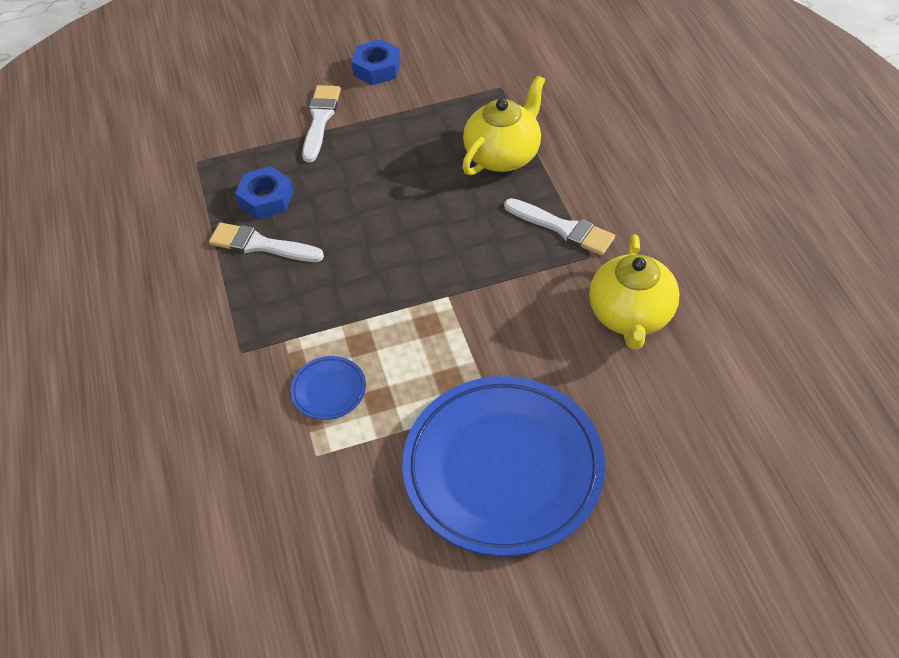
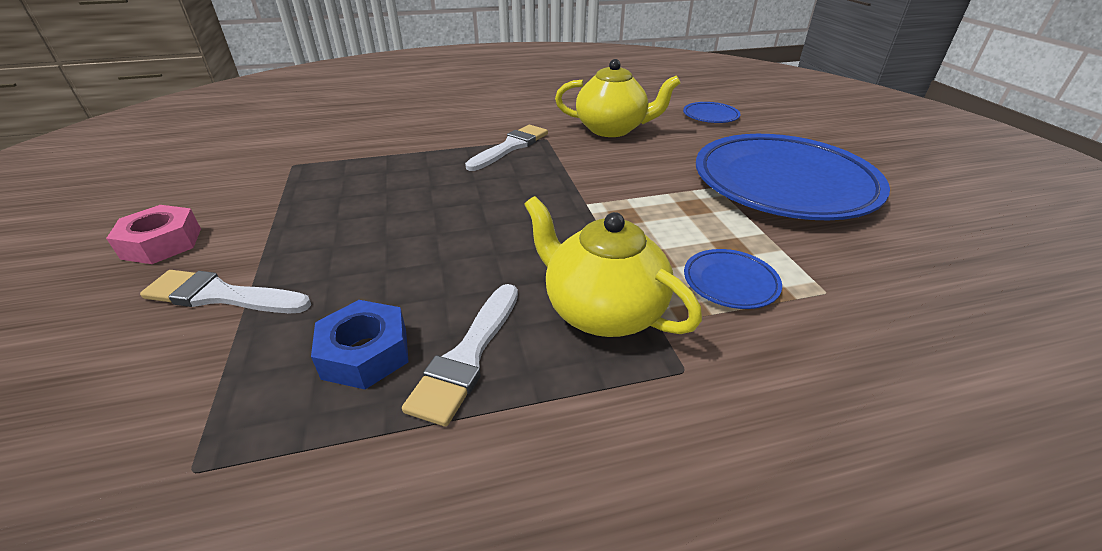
camera: 90 degrees left, 15 degrees down
(377, 68) = (162, 243): blue nut -> pink nut
(503, 155) = (398, 168): yellow teapot -> yellow teapot (602, 311)
(702, 427) = (710, 116): none -> blue plate

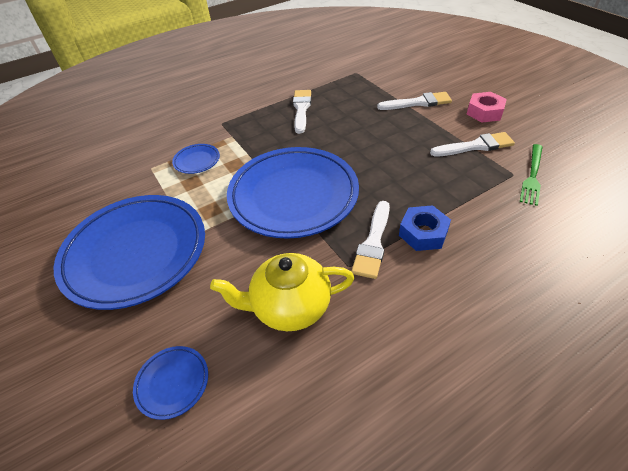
camera: 165 degrees right, 10 degrees up
(274, 200) = (475, 146): none -> white brush
(277, 160) = (532, 176): none -> green fork
(365, 353) = (338, 101): blue nut -> blue nut (423, 233)
(572, 198) = (293, 196): none -> blue plate
(602, 311) = (256, 135): yellow teapot -> none

